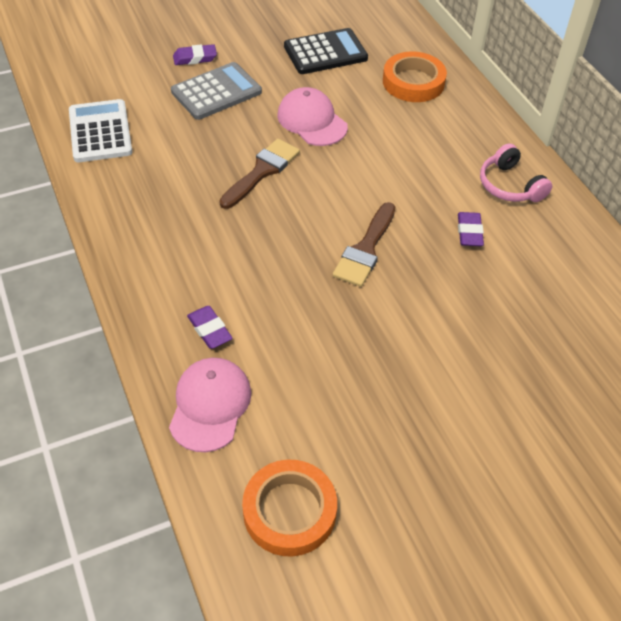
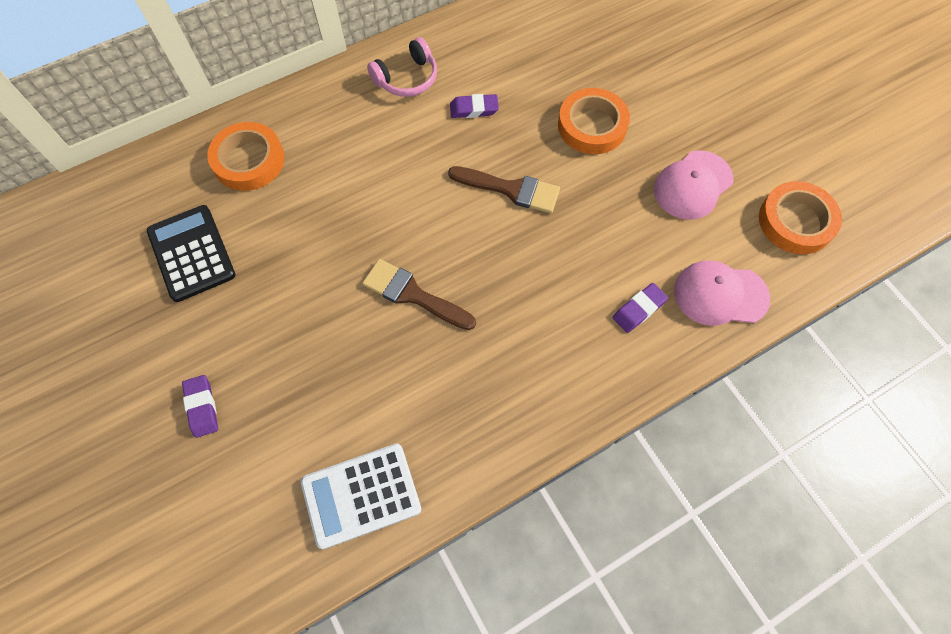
camera: 95 degrees left, 15 degrees up
(216, 92) = (274, 367): grey calculator -> none
(312, 121) = (323, 255): pink cap -> pink cap (692, 185)
(445, 329) = (592, 126): none -> orange tape

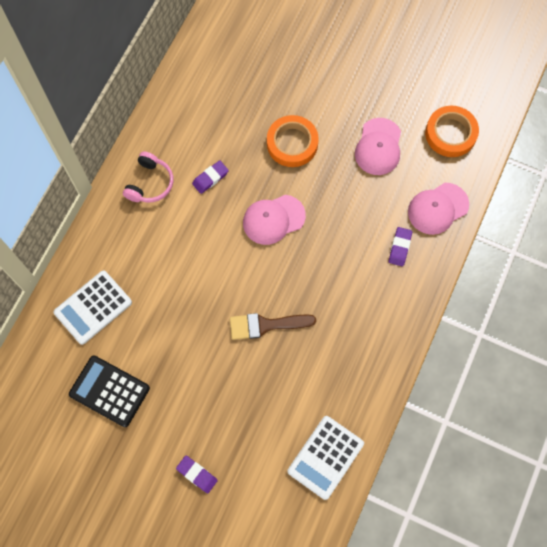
camera: 35 degrees left, 5 degrees up
(249, 160) = (93, 307): orange tape -> white calculator
(510, 189) = (273, 219): brown brush -> pink cap

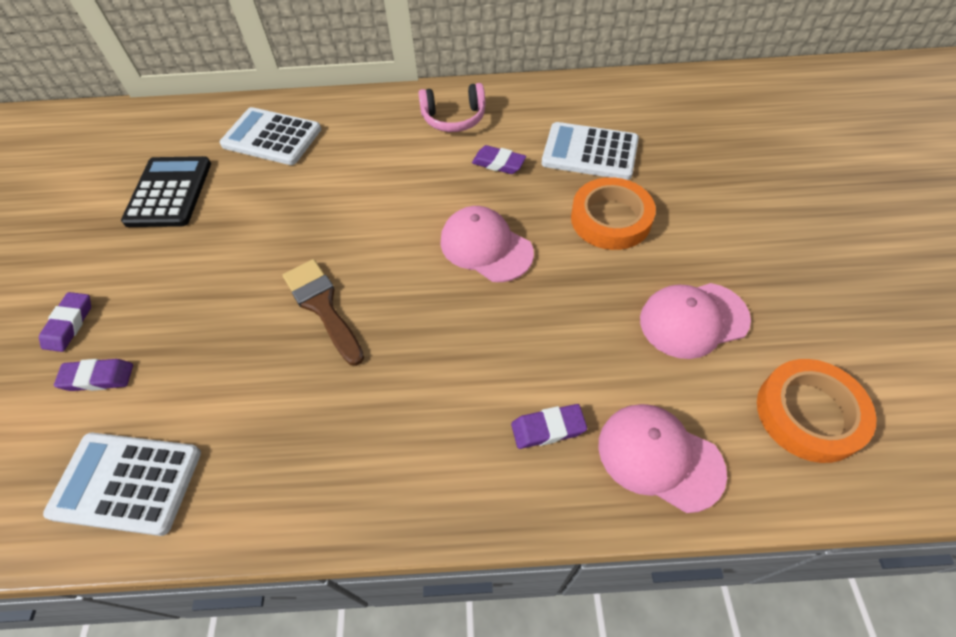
camera: 65 degrees right, 15 degrees down
(233, 122) = (590, 152): none -> white calculator
(248, 462) = (98, 377): none -> purple eraser

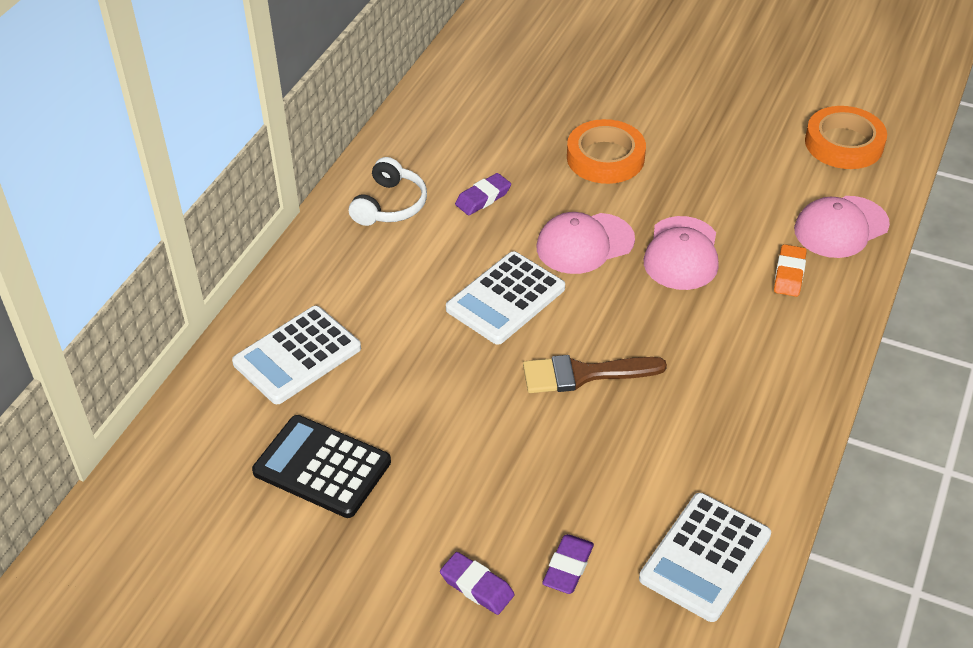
camera: 65 degrees left, 10 degrees down
(454, 118) = (390, 205): pink headphones -> white headphones
(548, 428) = (789, 274): purple eraser -> orange eraser
(590, 152) = (515, 136): white calculator -> white calculator (505, 299)
(693, 320) = (737, 159): pink cap -> pink cap (682, 254)

